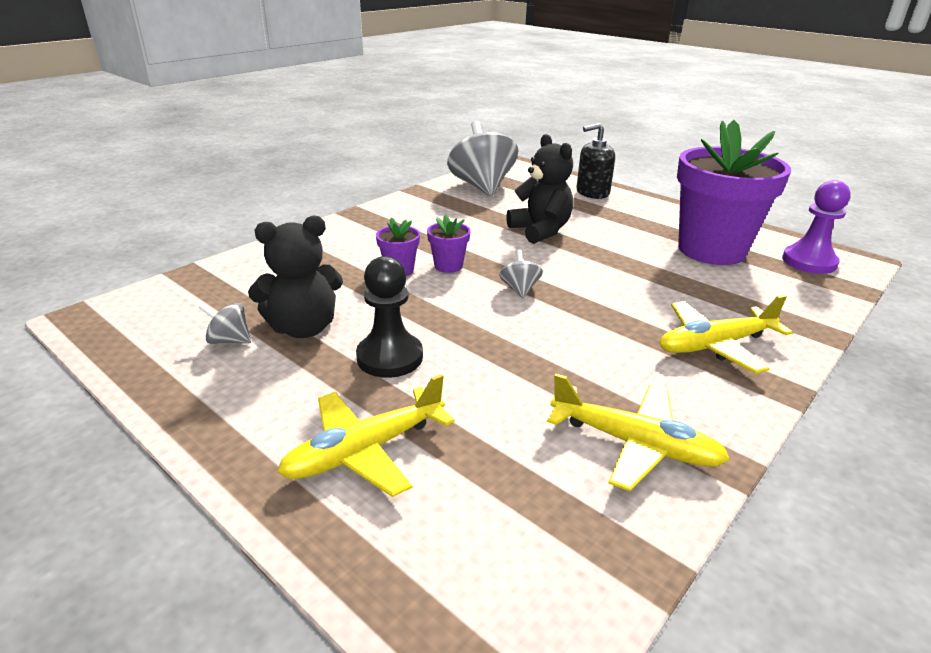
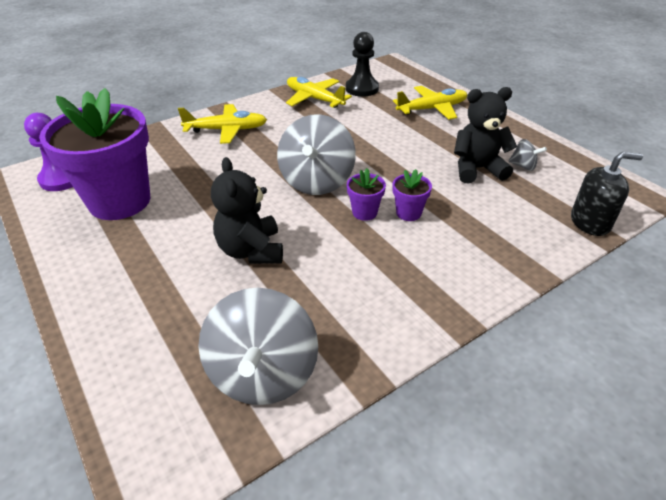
camera: 165 degrees left, 10 degrees up
(390, 357) = (419, 145): black pawn -> black pawn (362, 89)
(519, 289) = (317, 181): grey spinning top -> grey spinning top, size x2.28
(592, 193) = (118, 327): black soap dispenser -> black soap dispenser (590, 222)

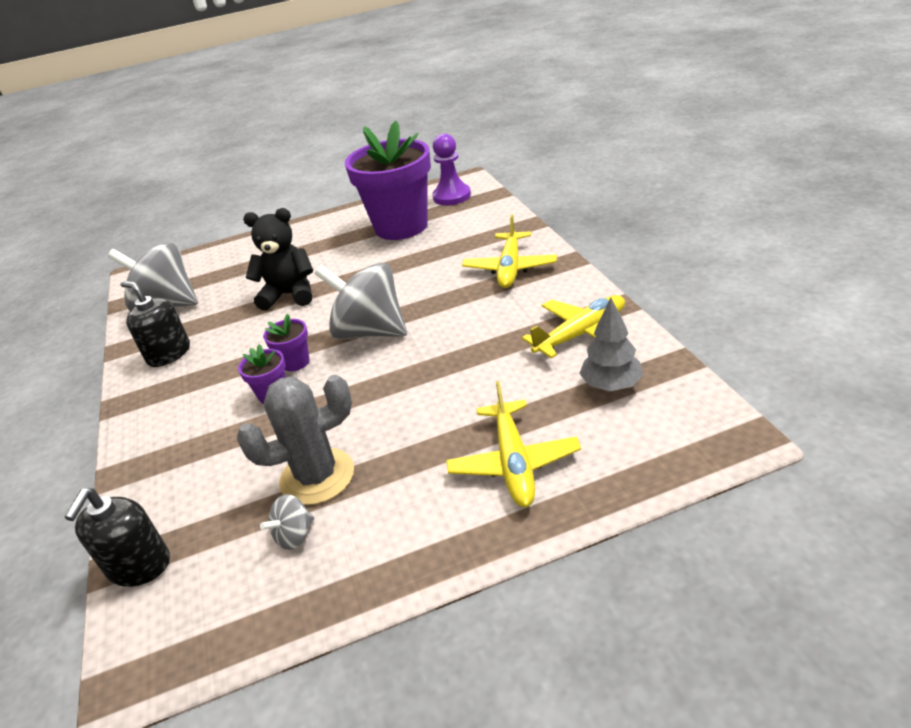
camera: 110 degrees right, 5 degrees down
(362, 89) = (611, 385): black pawn -> grey tree
(368, 317) = (169, 354): none -> black soap dispenser
(477, 169) = (317, 476): black teddy bear -> grey cactus

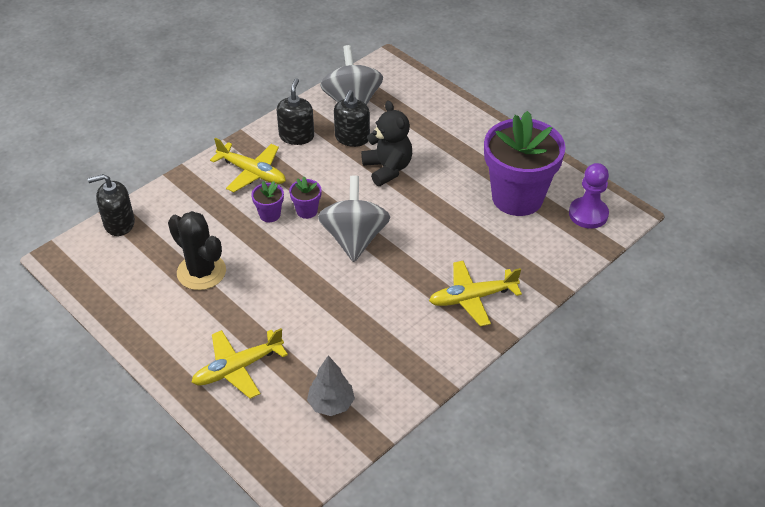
camera: 60 degrees right, 10 degrees up
(218, 312) = (352, 138): none -> black soap dispenser
(294, 535) = (154, 282): grey spinning top -> none
(317, 476) = (201, 272): grey cactus -> black cactus
(581, 334) = (389, 371): yellow plane -> yellow plane (252, 172)

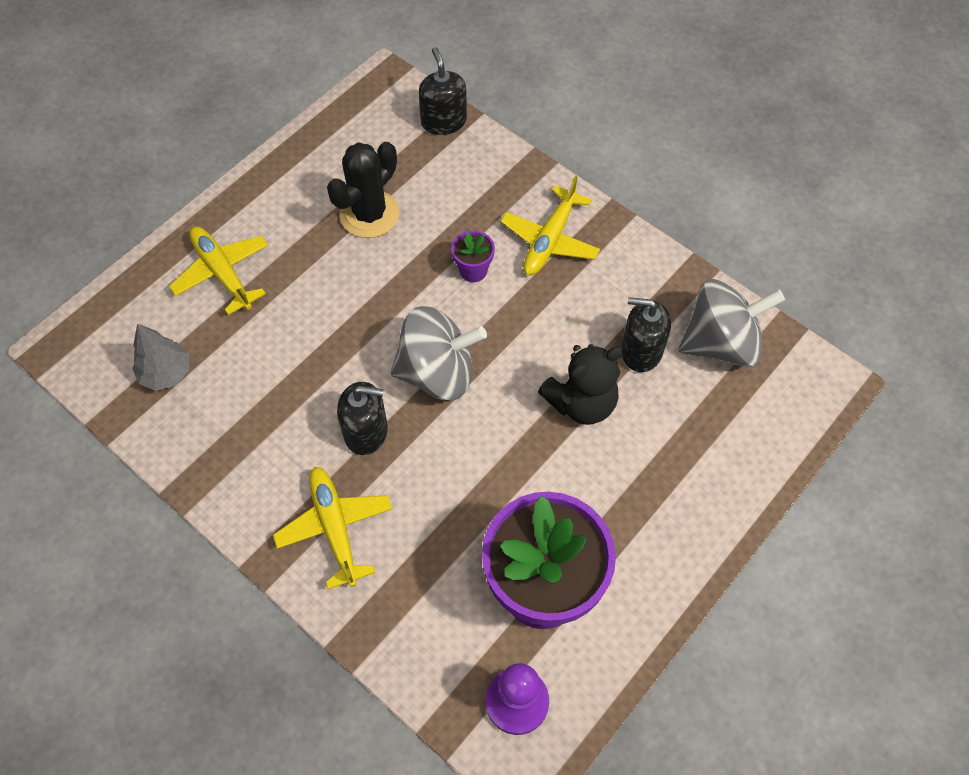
camera: 85 degrees right, 15 degrees up
(296, 136) = (632, 281): black soap dispenser -> black soap dispenser (366, 431)
(307, 211) = (484, 311): purple flower pot -> none

